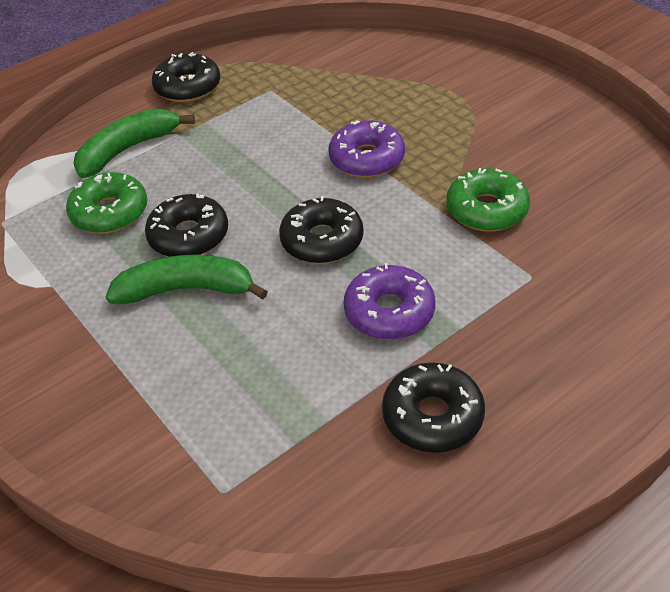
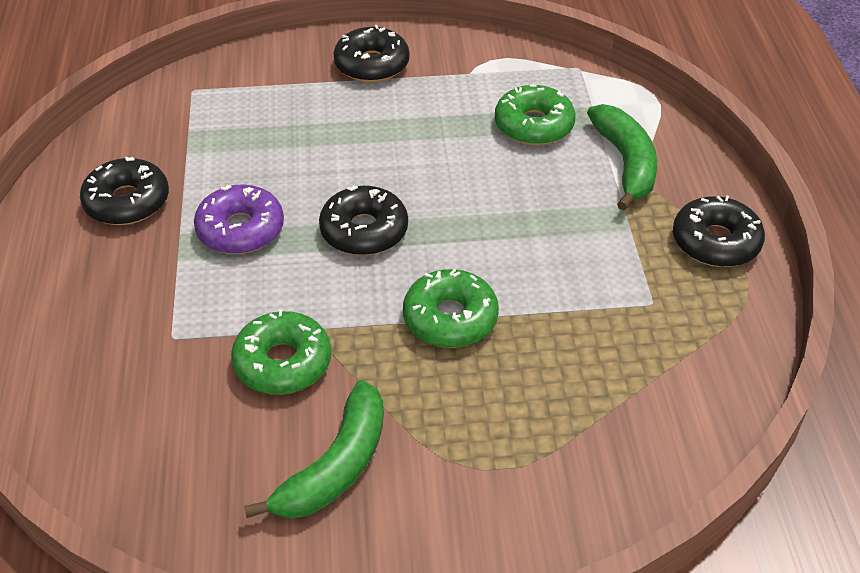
camera: 120 degrees right, 0 degrees up
(187, 290) = (389, 135): green banana -> green banana (335, 466)
(189, 236) = (454, 158): black donut -> black donut (372, 65)
(367, 159) = (450, 318): purple donut -> green donut

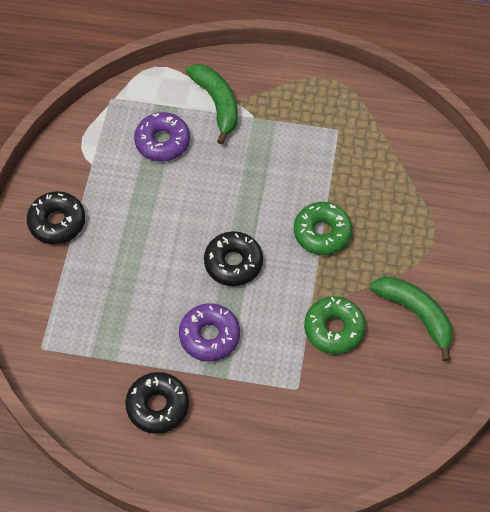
camera: 75 degrees left, 15 degrees up
(534, 125) = (162, 142): green donut -> purple donut
(625, 163) = (217, 104): green banana -> green banana turned 60 degrees clockwise
(715, 242) = (299, 83): black donut -> none

